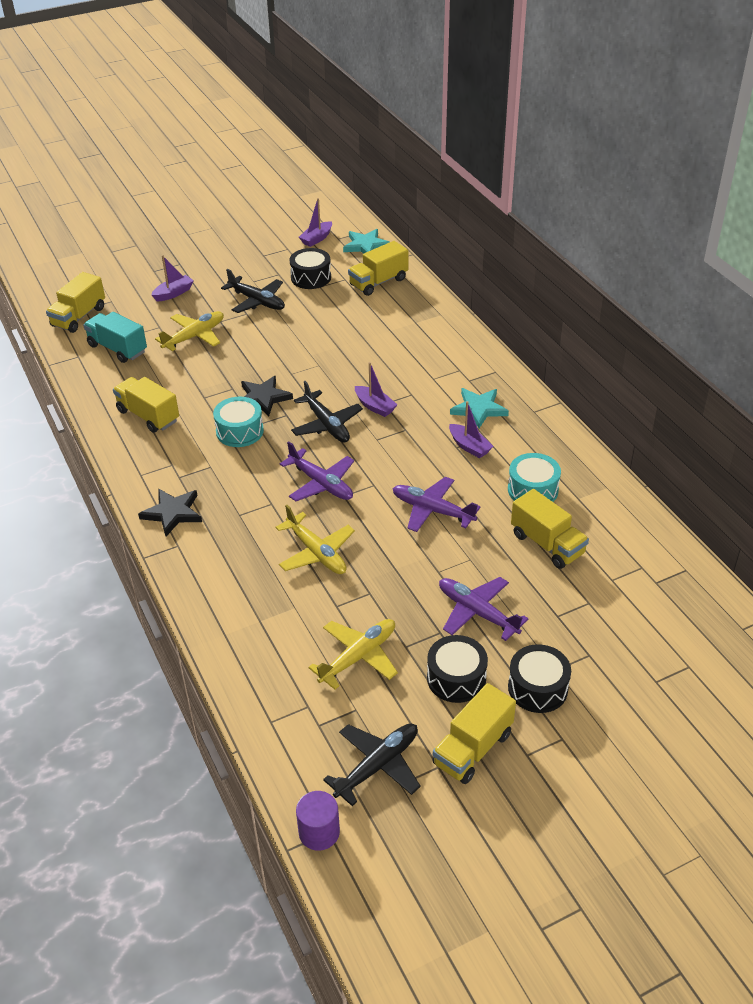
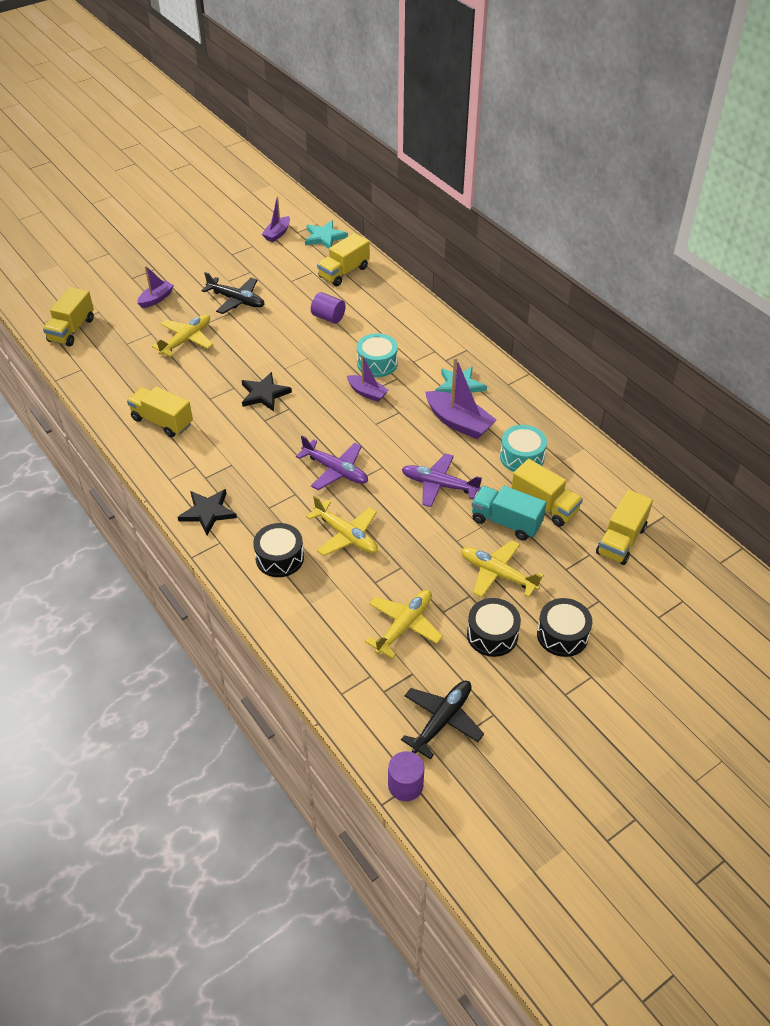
camera: 10 degrees left, 5 degrees up
(117, 349) = (117, 358): turquoise truck -> turquoise truck (506, 522)
(240, 431) = (250, 428): turquoise drum -> turquoise drum (377, 363)
(311, 277) = (281, 273): black drum -> black drum (279, 558)
(326, 424) = (327, 414): black plane -> none
(351, 326) = (328, 317): none -> purple cylinder
(469, 446) = (459, 422): purple boat -> purple boat, size x1.65
(472, 748) = (519, 695): yellow truck -> yellow truck (621, 540)
(477, 612) = (498, 574): purple plane -> yellow plane

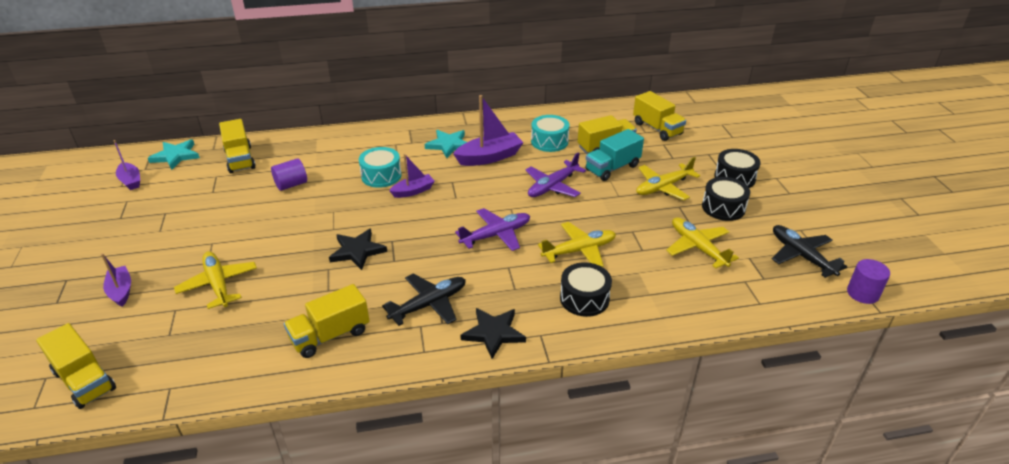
camera: 65 degrees left, 10 degrees down
(236, 300) = (197, 233): black plane -> black plane (428, 305)

